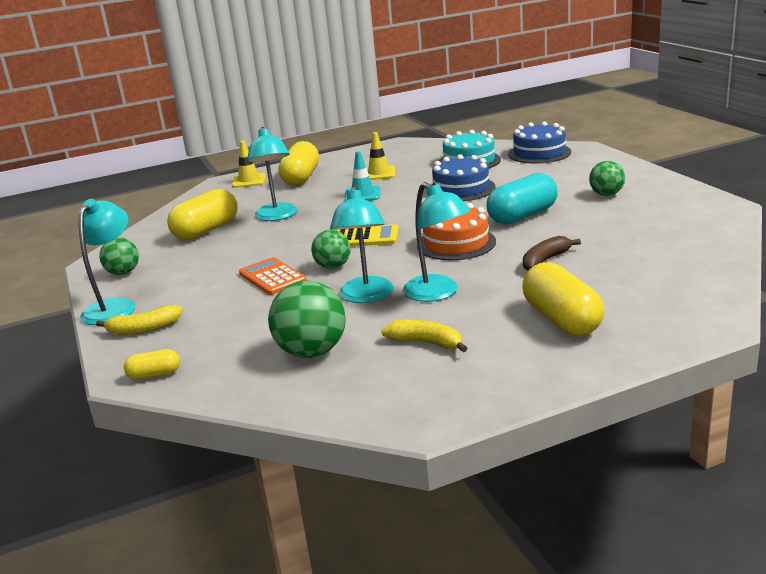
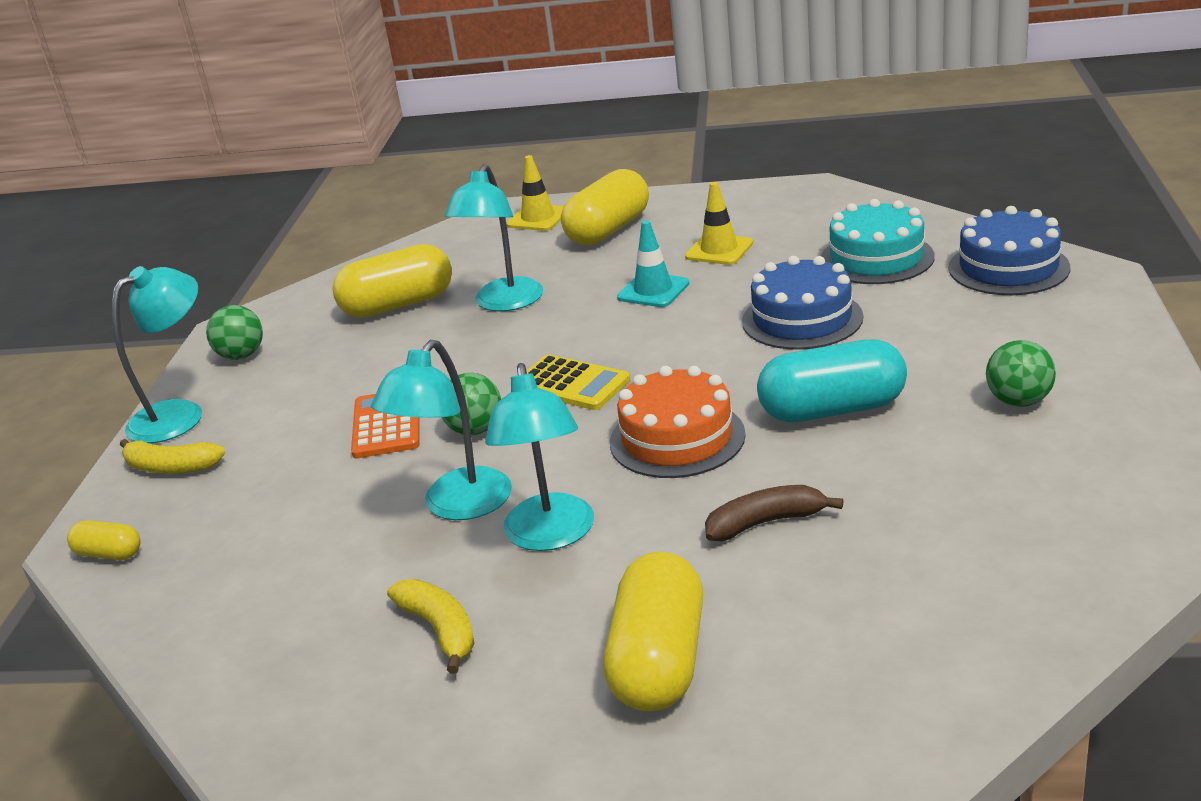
camera: 30 degrees right, 5 degrees up
(312, 352) = (297, 587): green ball -> none

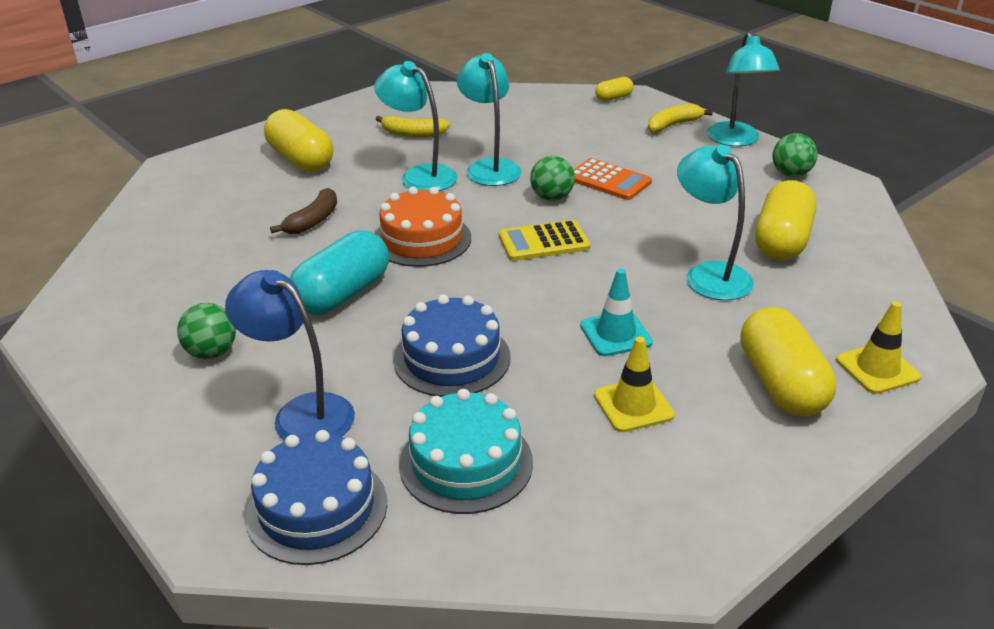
camera: 130 degrees right, 5 degrees up
(970, 324) = (301, 413): none -> blue lamp

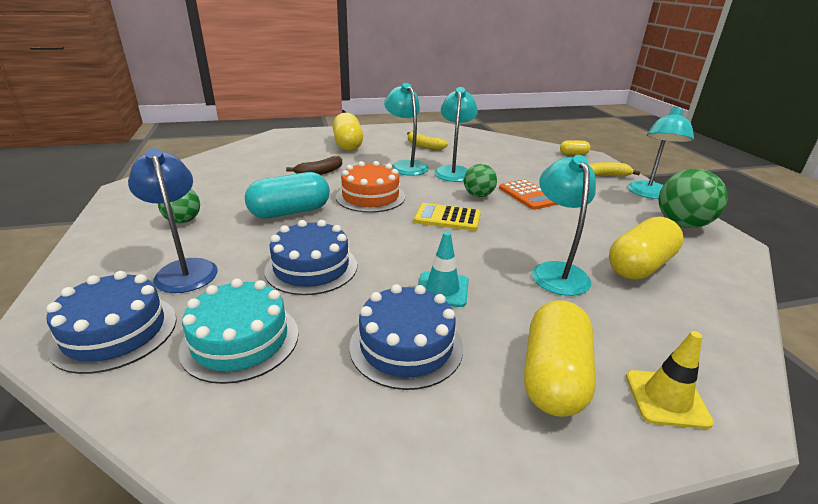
camera: 25 degrees right, 5 degrees down
(633, 405) = (406, 346): yellow traffic cone -> blue cake
(791, 174) = (682, 224): green ball -> green ball, size x1.61

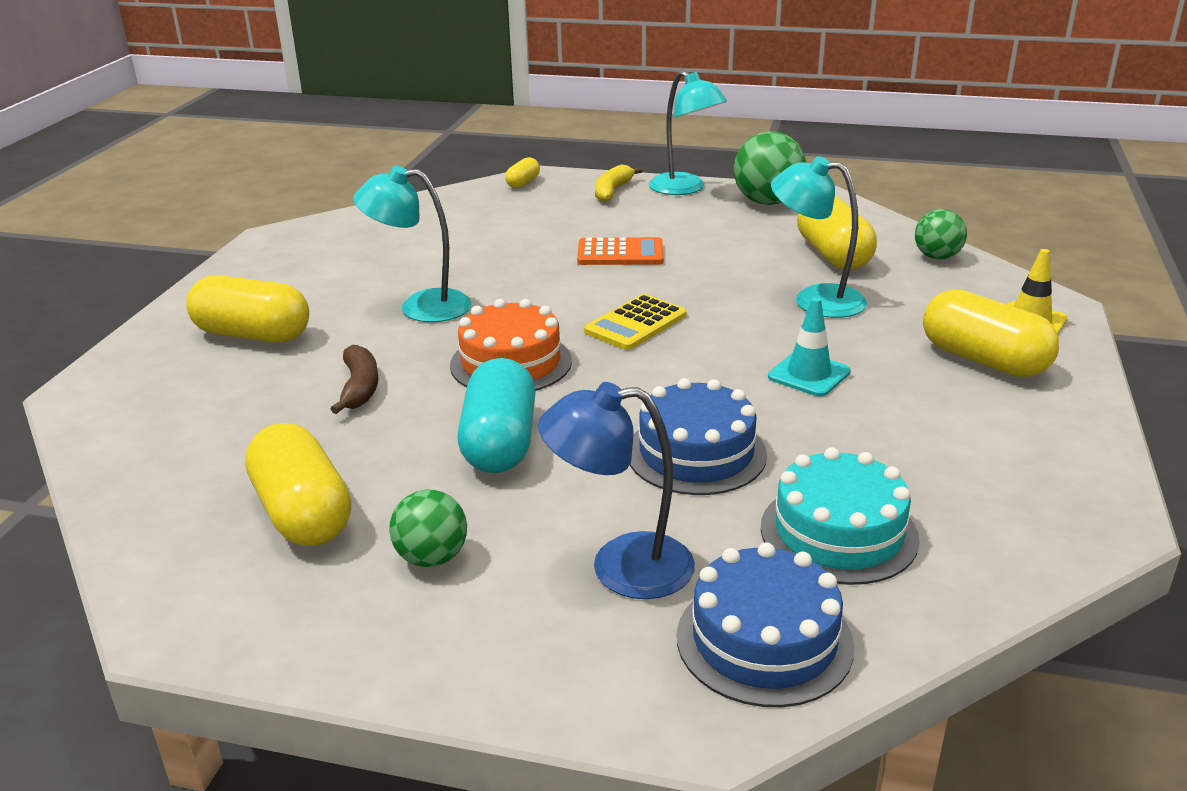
camera: 60 degrees left, 0 degrees up
(211, 188) = (303, 513): none -> yellow capsule
(406, 346) = (903, 423): blue cake -> none
(424, 146) = (355, 271): yellow banana -> none
(453, 171) = (486, 277): turquoise lamp -> none
(478, 195) = (588, 284): green ball -> green ball (937, 257)

